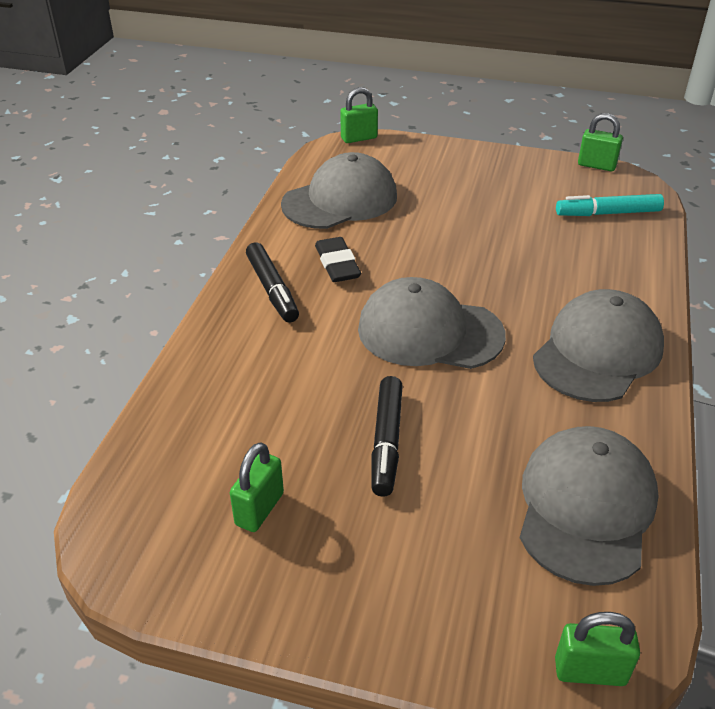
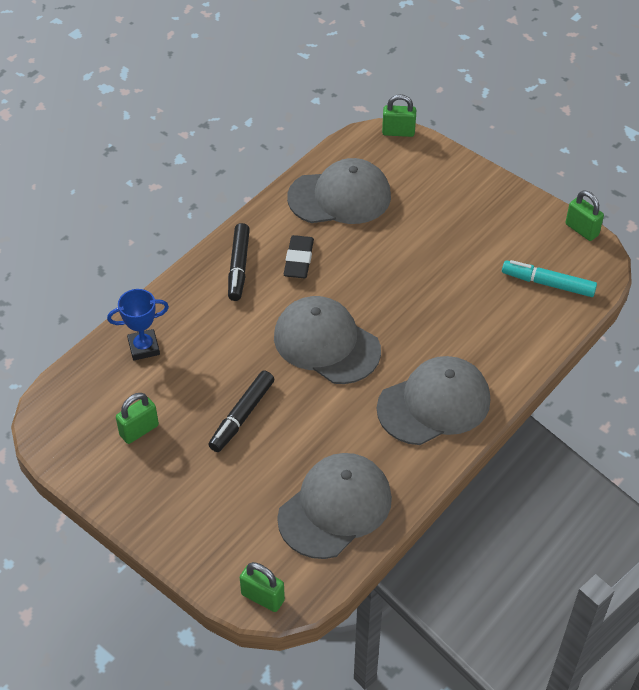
camera: 25 degrees right, 10 degrees up
(205, 407) = (144, 347): none -> blue trophy

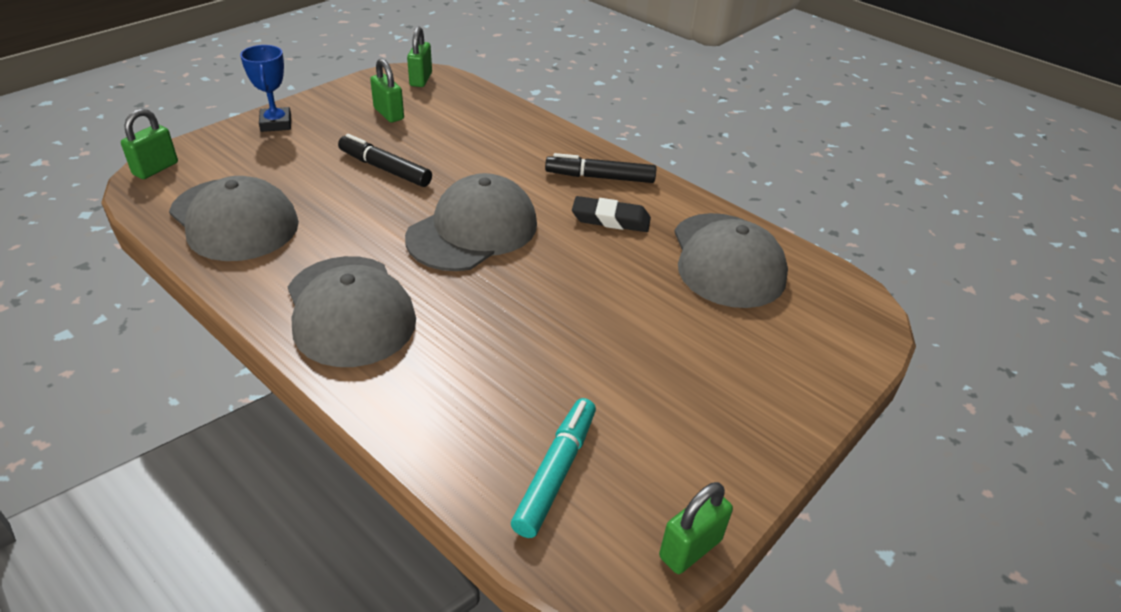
camera: 90 degrees right, 10 degrees down
(144, 347) = (491, 119): blue trophy -> blue trophy (276, 123)
(398, 132) = (879, 328): green padlock -> green padlock (421, 79)

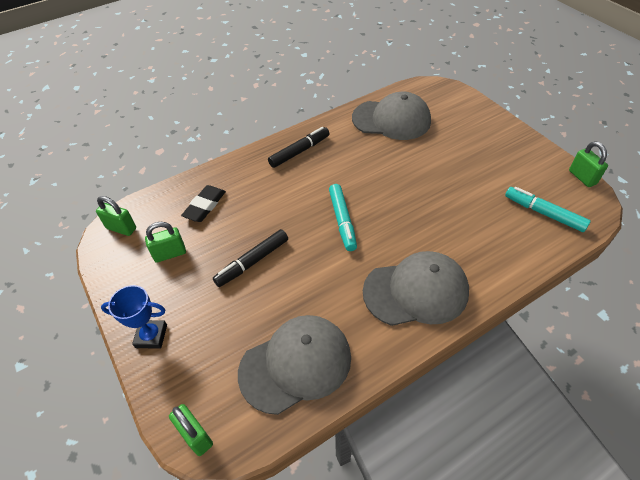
camera: 70 degrees left, 10 degrees up
(473, 230) = (342, 220): grey cap -> turquoise marker
(600, 177) = (299, 151): black marker -> black marker turned 150 degrees counterclockwise
(610, 219) = (345, 156): black eraser -> black eraser (205, 206)

